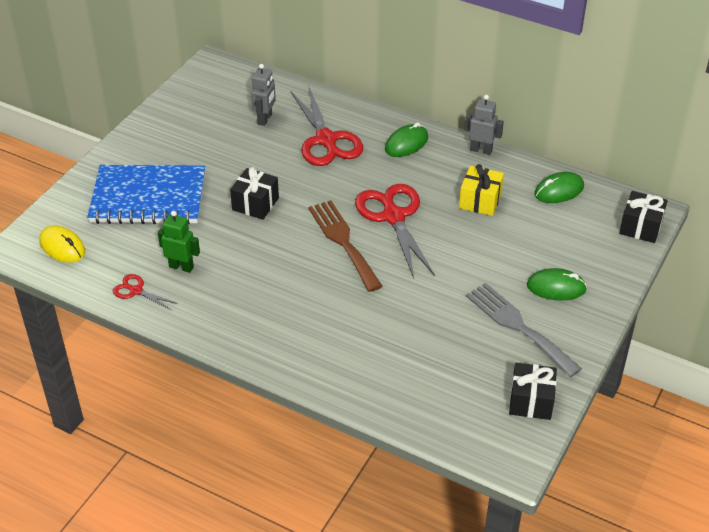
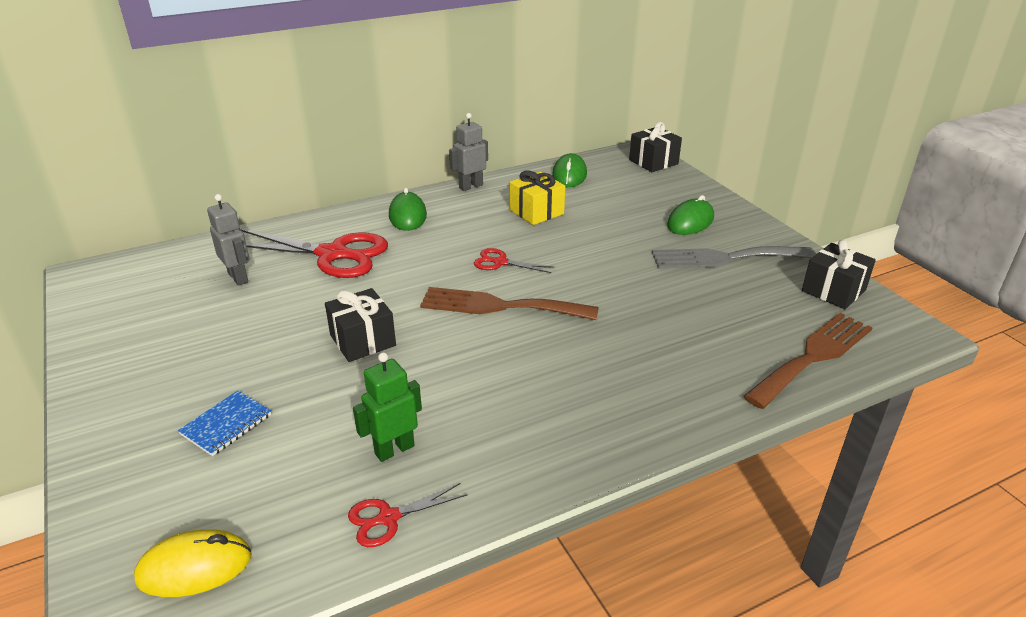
camera: 55 degrees left, 10 degrees down
(148, 198) = (226, 425): blue notebook -> blue notebook, size x0.41
(393, 217) = (500, 262): red scissors -> red scissors, size x0.48
(428, 412) = (813, 356): none -> brown fork

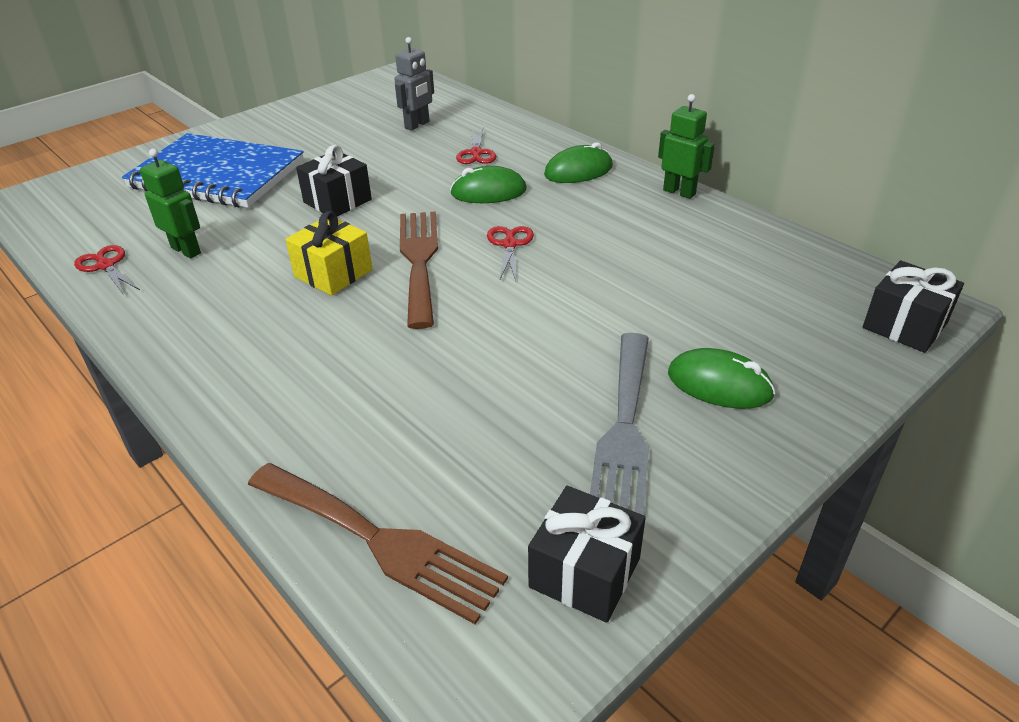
camera: 75 degrees right, 5 degrees up
(194, 567) = (73, 205): yellow mouse -> none
(226, 425) = (217, 175): blue notebook -> blue notebook, size x2.47
(332, 254) = (476, 153): red scissors -> red scissors, size x0.48
(470, 186) = (679, 192): grey robot -> green robot
(536, 212) = (648, 247): yellow gift -> yellow gift (333, 273)
(569, 175) = (778, 255): green mouse -> green mouse (488, 192)
(725, 258) = (624, 430): grey fork -> grey fork turned 150 degrees counterclockwise

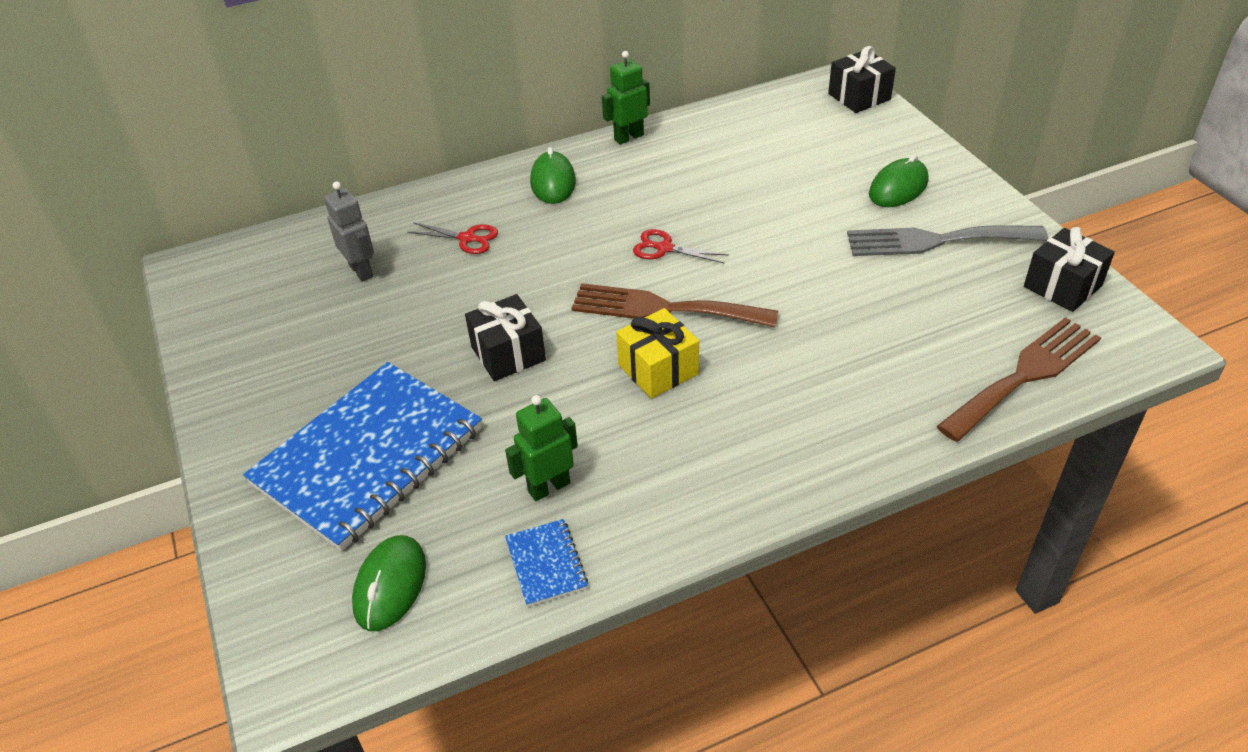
camera: 70 degrees left, 5 degrees up
(106, 266) = (546, 564): red scissors -> blue notebook
(488, 192) = (557, 244): green mouse -> green mouse (390, 585)
(624, 430) = (935, 241): grey fork -> grey fork turned 150 degrees clockwise

